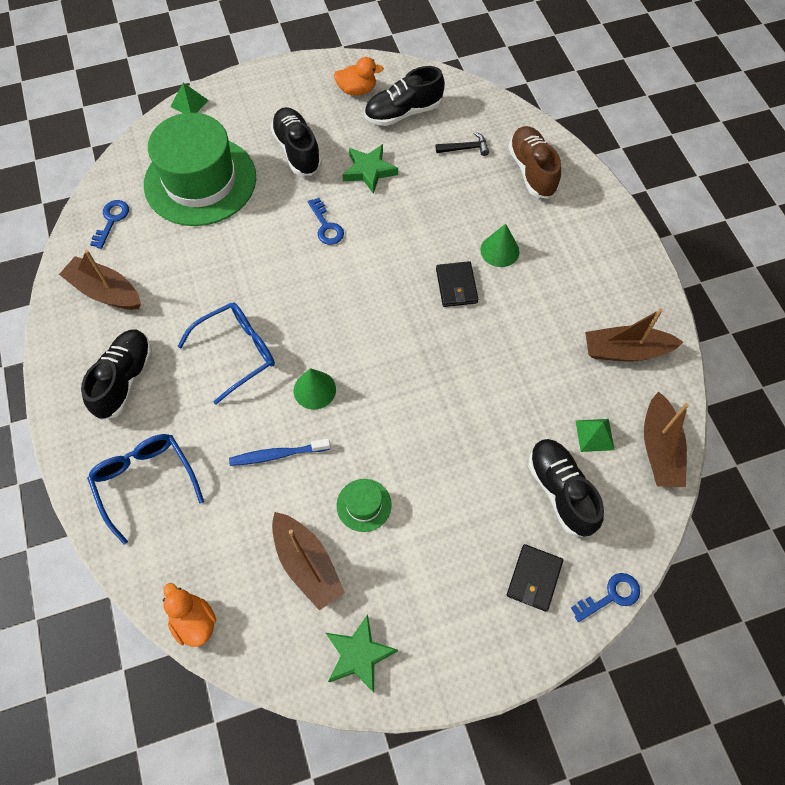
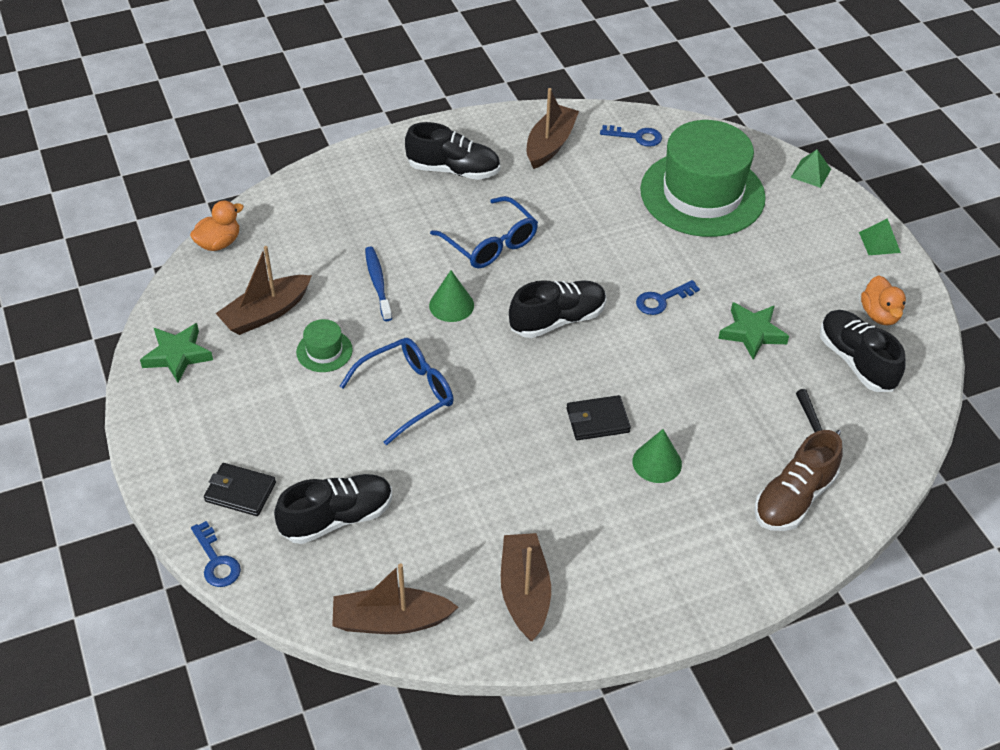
camera: 85 degrees right, 15 degrees down
(145, 482) = (350, 197): blue glasses -> blue glasses (407, 393)
(297, 151) = (766, 267): black shoe -> black shoe (557, 320)
(532, 171) = (794, 498): brown shoe -> brown shoe turned 150 degrees clockwise
(594, 435) = (407, 554): green pyramid -> green pyramid (879, 242)

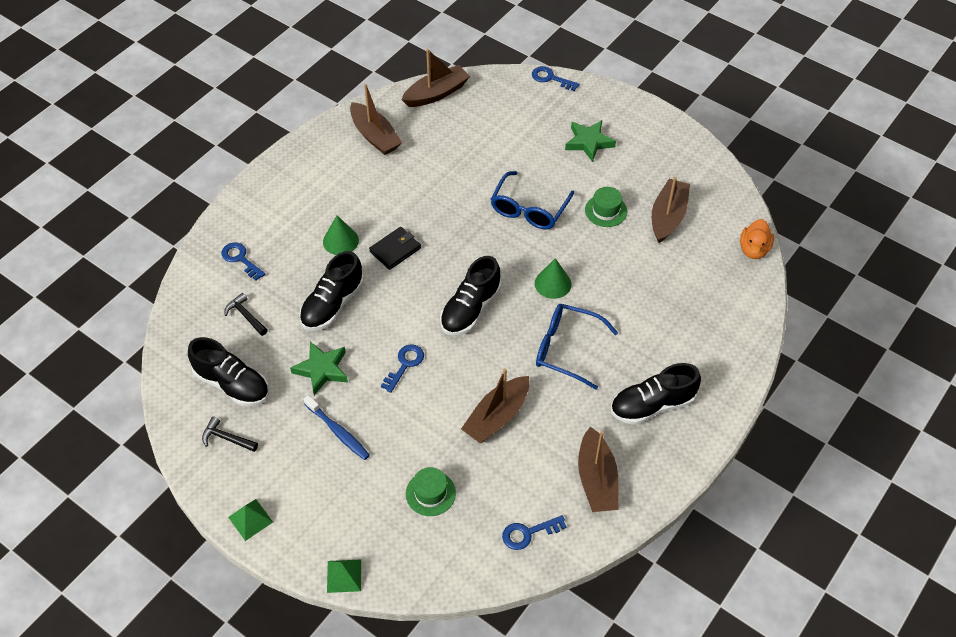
camera: 150 degrees right, 5 degrees up
(177, 355) = (690, 165): green star -> green star (589, 142)
(240, 492) = (572, 113): black wallet -> none
(337, 518) = (507, 124): black shoe -> black shoe (332, 304)
(378, 283) = (617, 274): blue toothbrush -> blue toothbrush (338, 431)
(601, 221) = (497, 416): none -> brown boat
(702, 194) = (430, 493): green hat -> green hat, size x0.40
(794, 498) = (240, 259): brown shoe -> blue key
(880, 314) = (227, 438): orange duck -> black hammer

